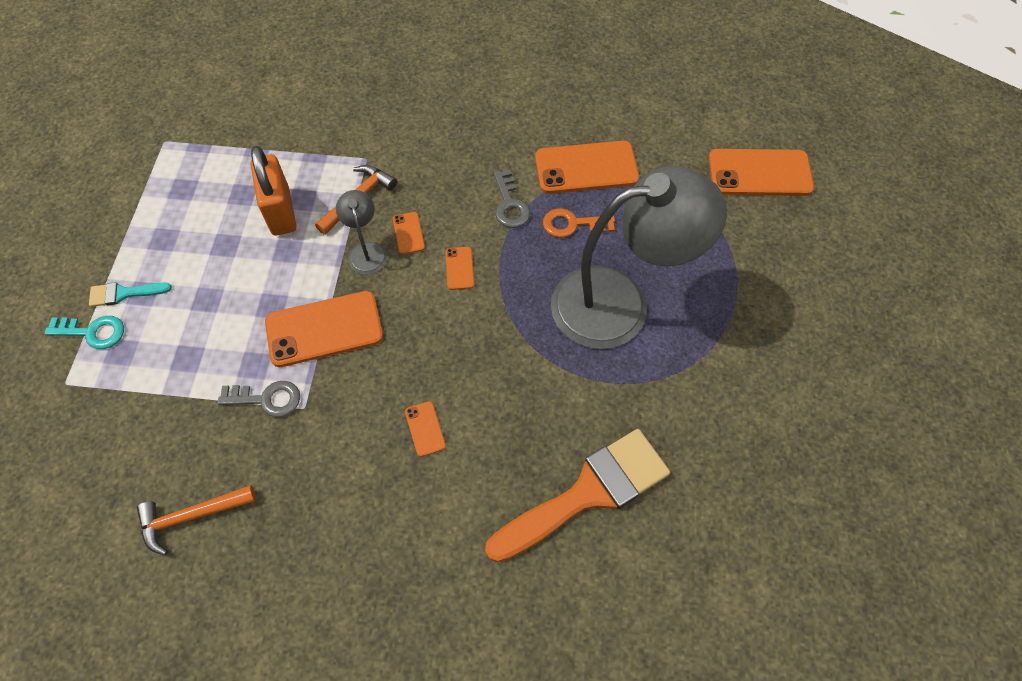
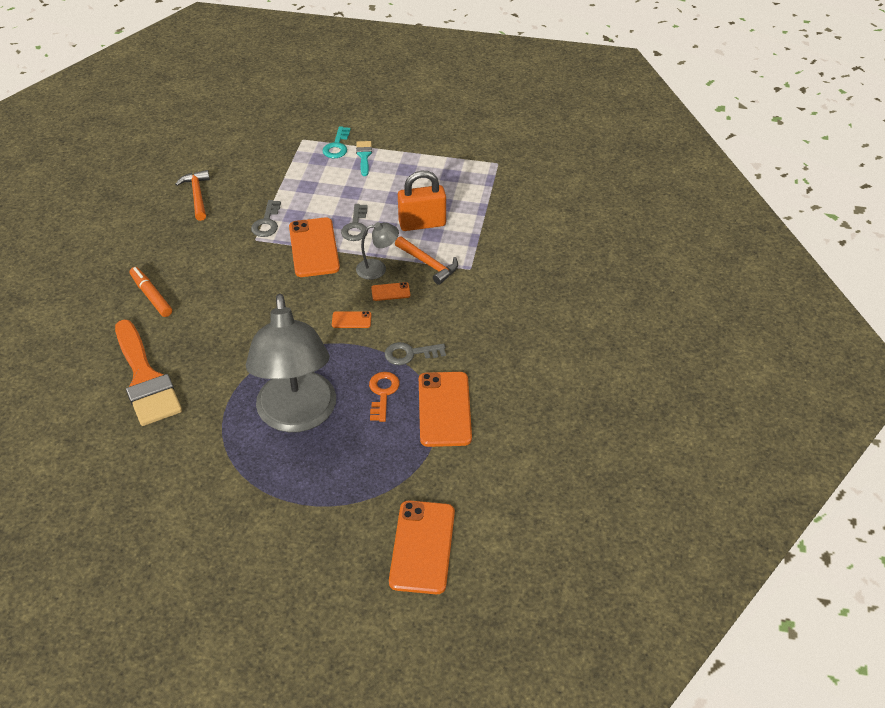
camera: 95 degrees right, 15 degrees down
(282, 285) = (355, 226): none -> grey key
(425, 429) = (221, 297): orange phone -> none
(427, 528) = (151, 296): none -> orange marker

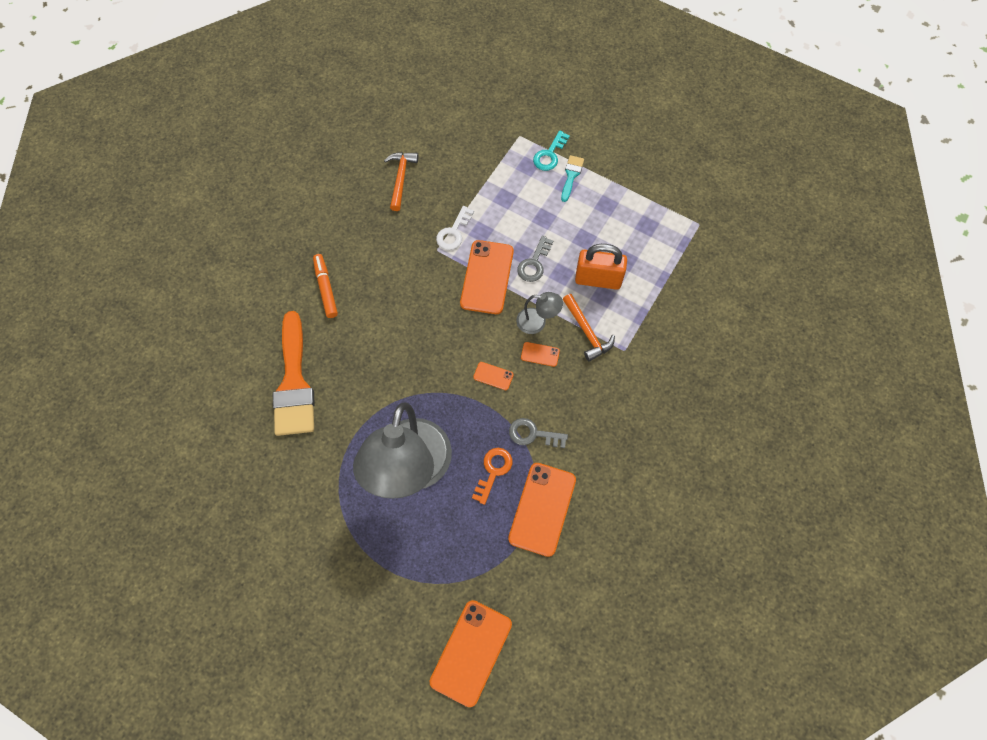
camera: 20 degrees right, 20 degrees up
(266, 222) = (453, 232): grey key -> white key

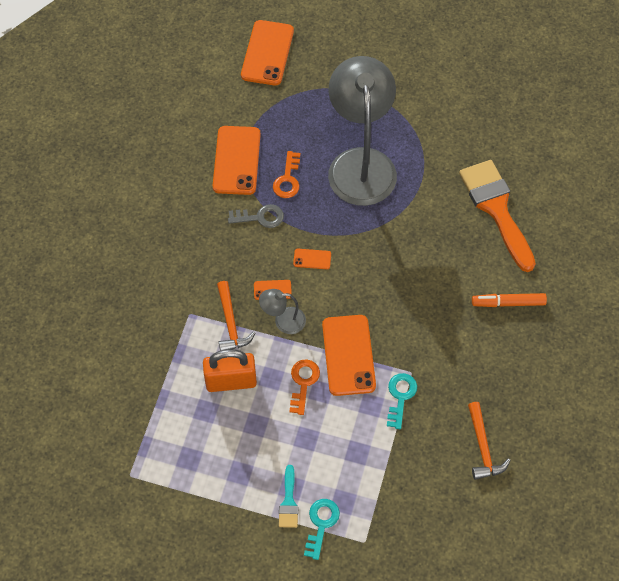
camera: 165 degrees right, 5 degrees down
(325, 288) = (508, 303): orange marker -> orange marker turned 120 degrees clockwise
(453, 232) = (400, 396): white key -> turquoise key
(534, 263) = (303, 382): grey key -> orange key
(587, 332) = (231, 323): orange hammer -> orange hammer turned 150 degrees counterclockwise

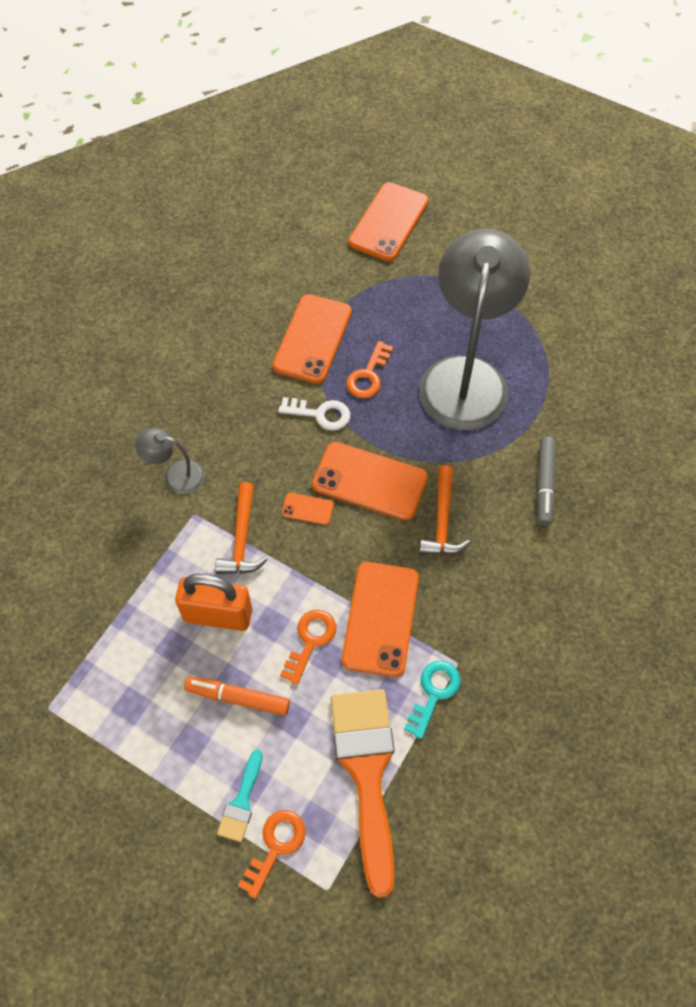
camera: 15 degrees right, 0 degrees up
(260, 217) = (320, 414): grey key -> white key
(283, 321) = (309, 552): grey lamp -> grey lamp (175, 475)
(312, 259) = (369, 481): orange phone -> orange phone, size x2.20
(321, 524) = (276, 846): turquoise key -> orange key
(439, 231) = (545, 484): none -> grey marker
(483, 447) = (529, 795): orange hammer -> orange hammer (442, 521)
(496, 209) = (627, 472): orange brush -> orange brush (366, 772)
(508, 303) = (613, 601): orange marker -> orange marker (238, 698)

